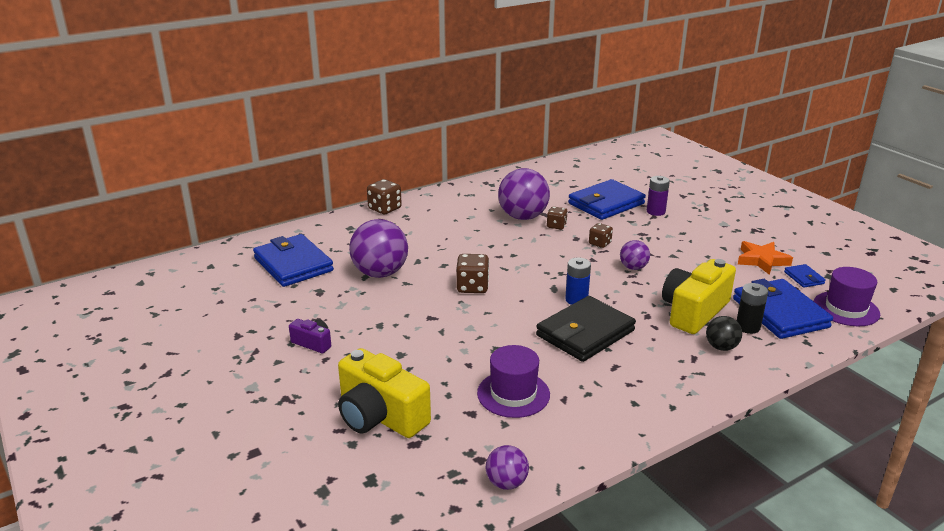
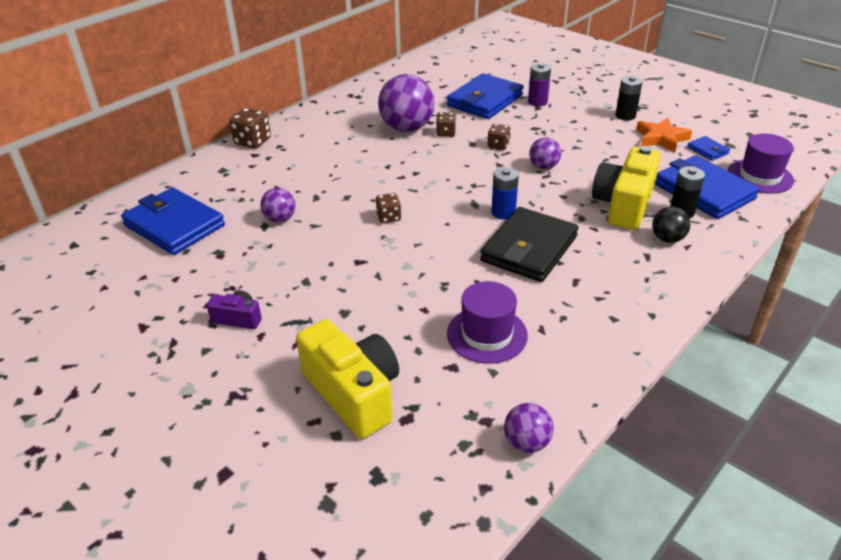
camera: 15 degrees left, 10 degrees up
(380, 273) = (280, 219): purple ball -> purple ball, size x0.52
(380, 416) = (353, 393): yellow camera -> yellow camera turned 150 degrees counterclockwise
(472, 287) = (389, 217): brown dice -> brown dice, size x0.64
(736, 235) = (625, 115): none -> black battery

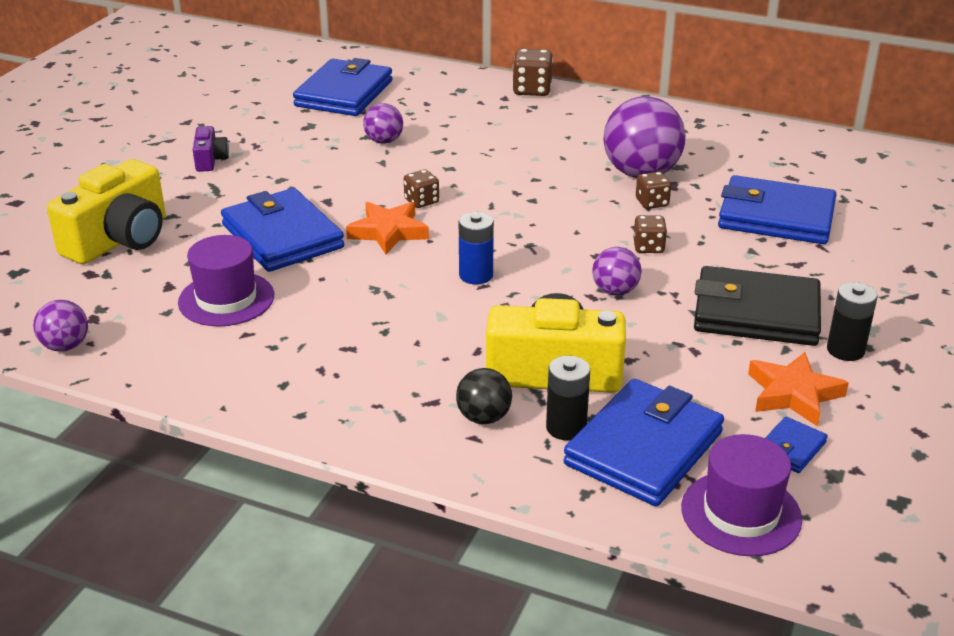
camera: 70 degrees right, 5 degrees down
(403, 292) = (282, 236): none -> blue wallet
(425, 239) = (388, 232): none -> orange star
(529, 249) = (403, 305): black wallet -> black wallet (756, 313)
(537, 102) = (815, 261): purple battery -> none

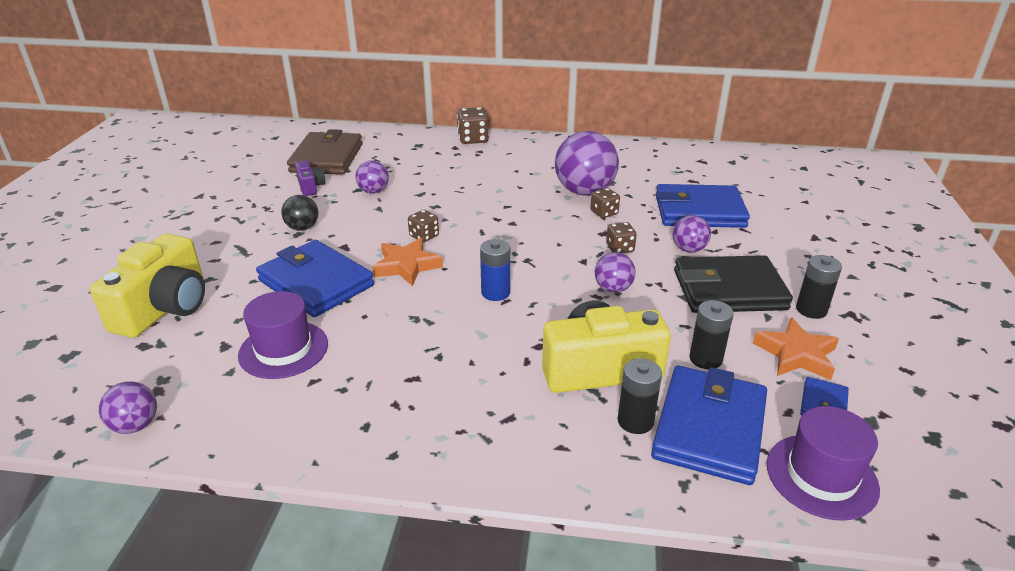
camera: 15 degrees left, 0 degrees up
(210, 160) = (230, 225): purple camera -> purple camera (310, 187)
(344, 93) = (327, 158): blue wallet -> brown wallet
(484, 417) = (561, 425): black ball -> black ball (302, 228)
(681, 381) = (705, 359): none -> black battery
(734, 260) = (689, 249): none -> purple ball

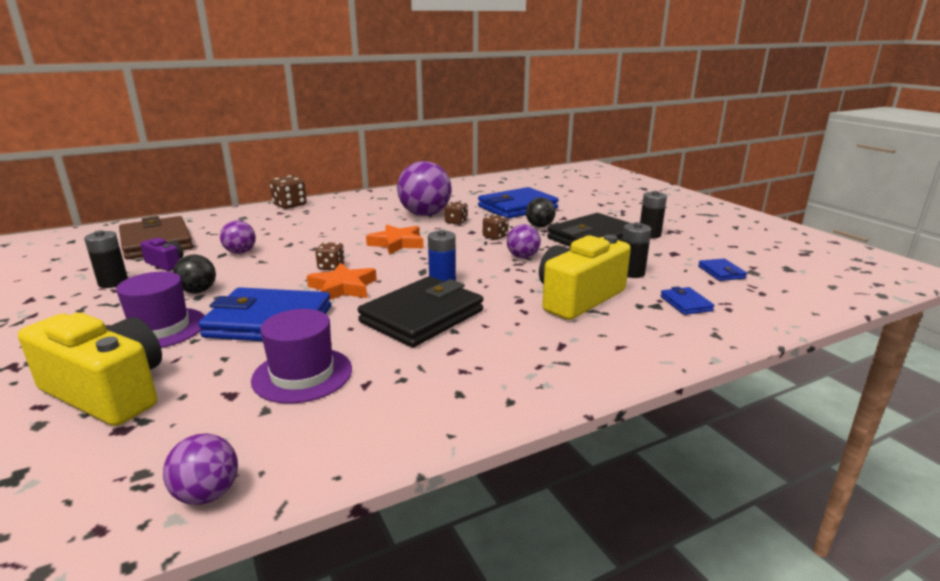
camera: 35 degrees left, 10 degrees down
(165, 308) = (108, 392): yellow camera -> yellow camera turned 45 degrees counterclockwise
(431, 328) = (422, 316): none -> black wallet
(635, 421) = (641, 316): black battery -> black battery (113, 282)
(689, 249) = (539, 226): purple ball -> black ball
(709, 428) = (686, 304): blue wallet -> blue wallet, size x0.45
(796, 354) = (674, 256): orange star -> orange star (397, 243)
(821, 476) = (771, 303): purple hat -> purple hat (160, 328)

